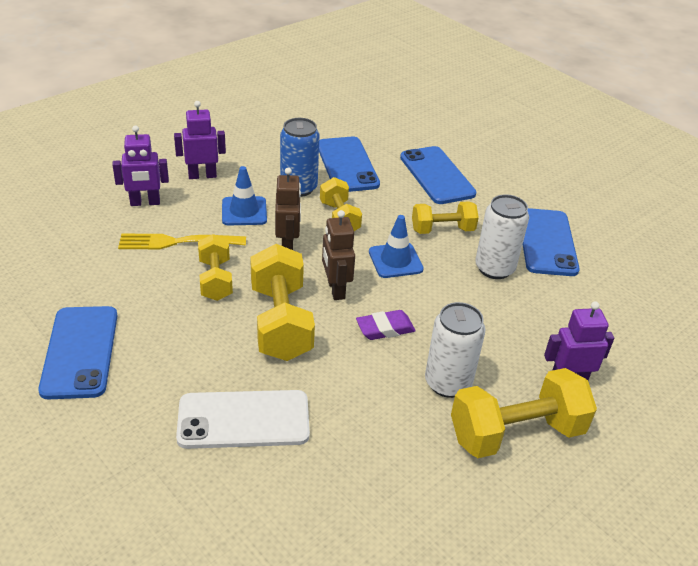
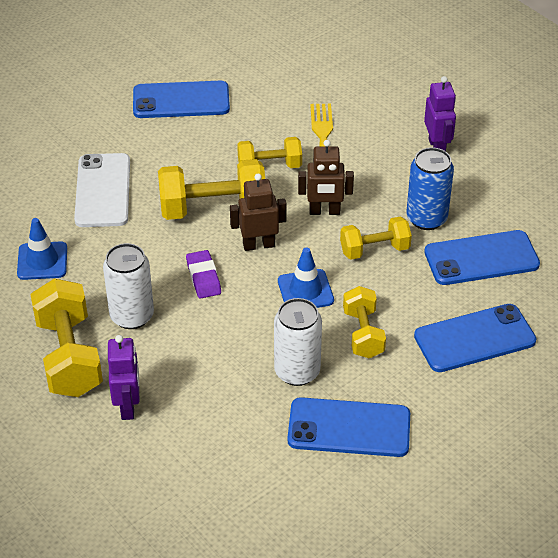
camera: 95 degrees right, 5 degrees up
(145, 203) = (382, 114): purple robot -> none
(244, 211) = (377, 180): blue traffic cone -> blue traffic cone (42, 261)

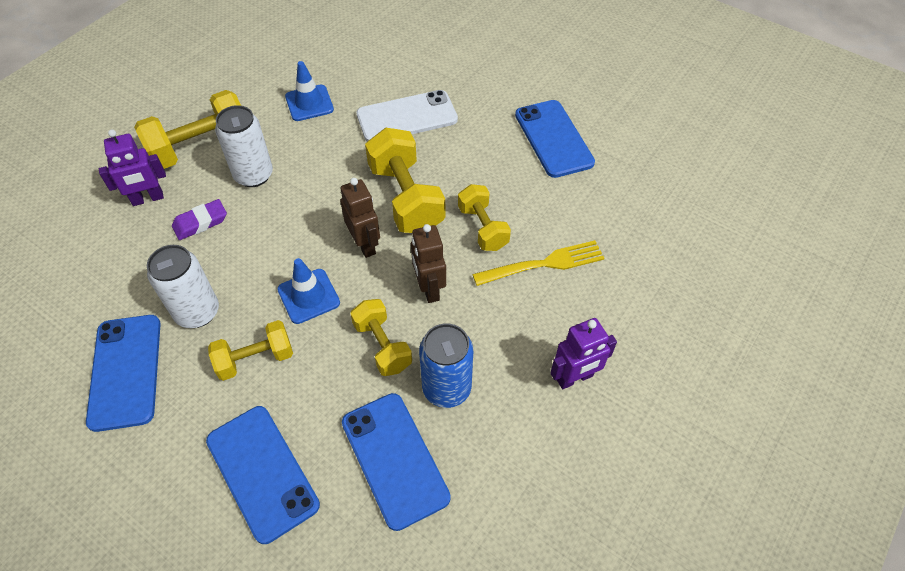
camera: 75 degrees right, 10 degrees up
(203, 277) = (311, 213): purple eraser -> purple eraser (200, 222)

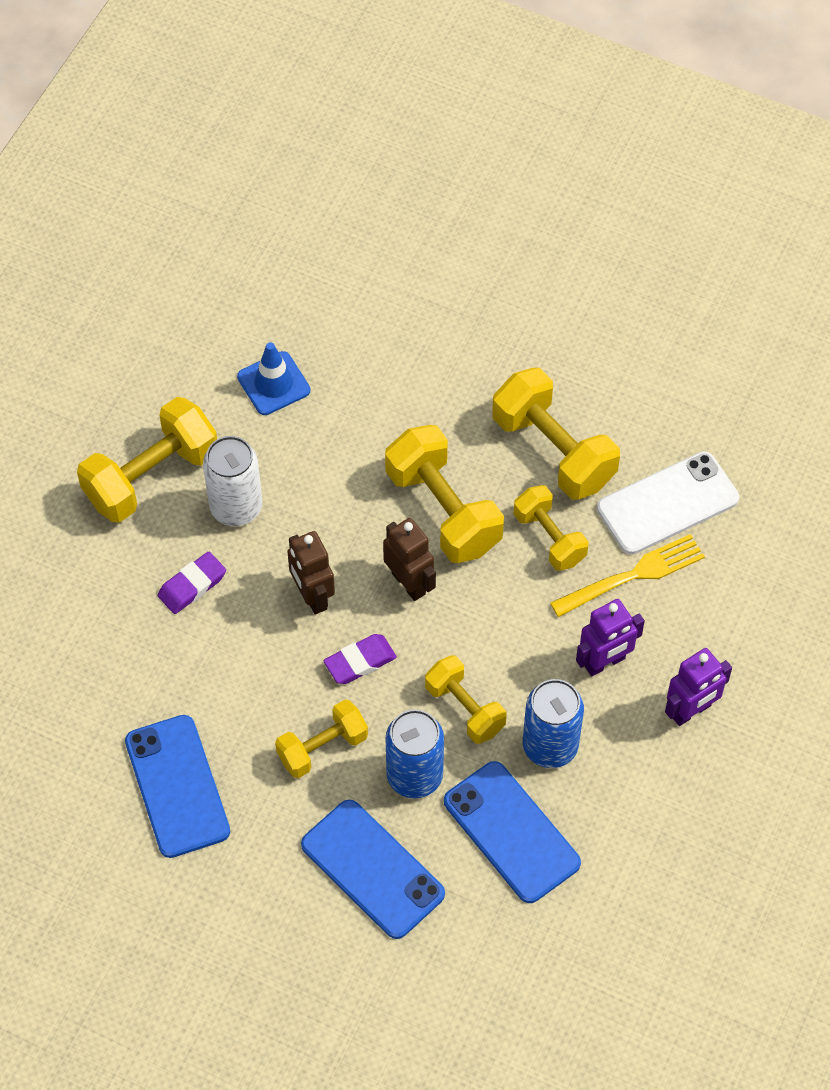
camera: 10 degrees left, 5 degrees up
(148, 199) = (110, 563): purple robot -> purple robot (605, 662)
(197, 312) = (233, 703): white can -> none
(308, 296) = (360, 662): blue traffic cone -> purple eraser
(324, 395) = (414, 776): none -> blue can
(407, 117) = (413, 386): white phone -> white phone (667, 503)
(429, 289) = (502, 629): brown robot -> brown robot (312, 596)
(499, 170) = (553, 451): none -> yellow dumbbell
(553, 138) = (615, 392): blue phone -> none

